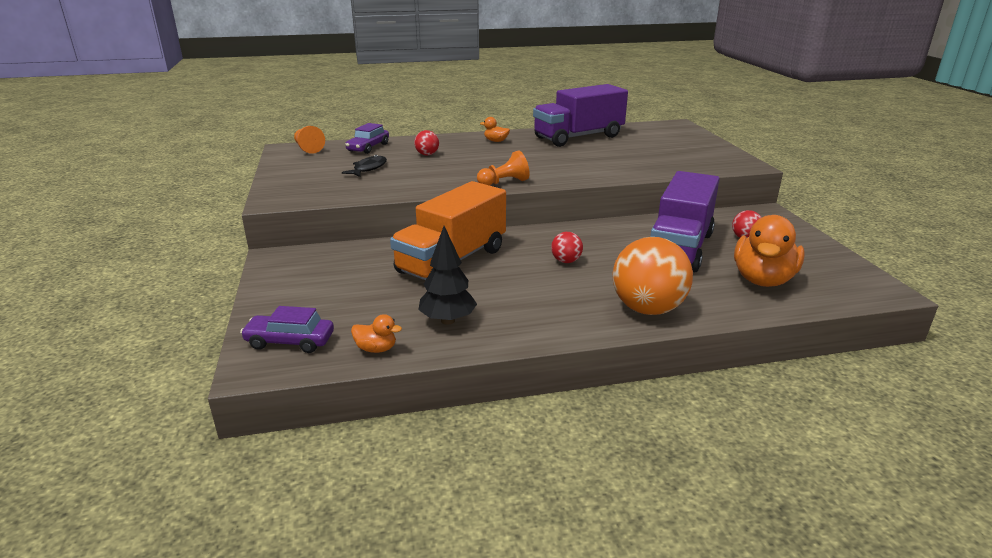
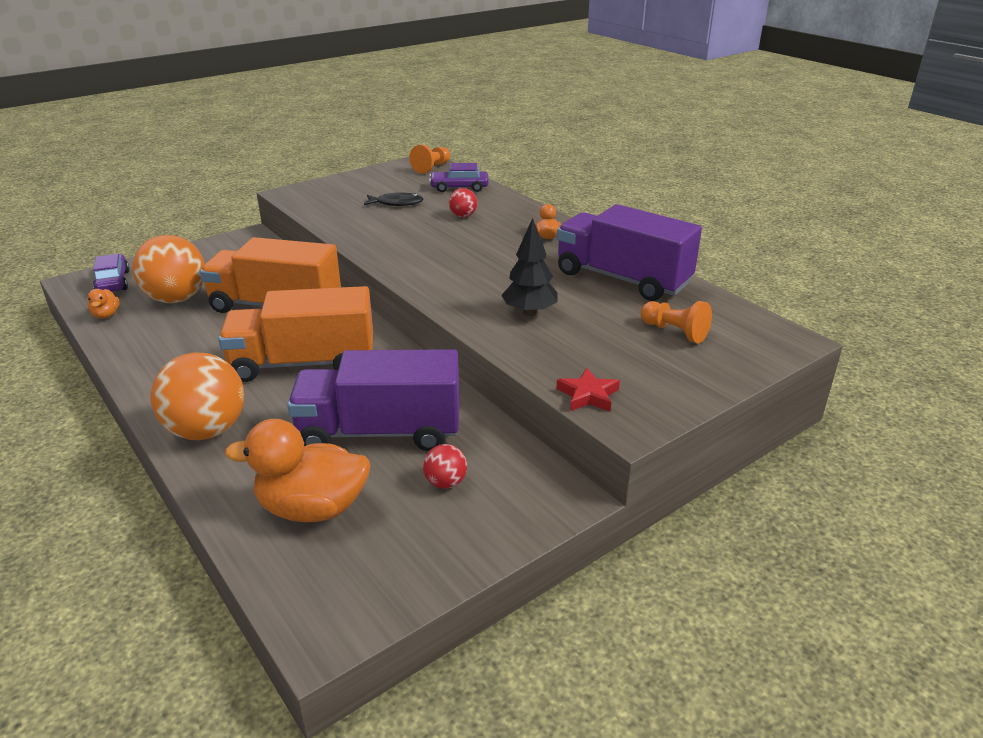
camera: 65 degrees right, 5 degrees up
(382, 306) = (176, 299): none -> orange ball
(447, 320) = (158, 331): black tree -> black tree (529, 312)
(504, 182) = (406, 269): orange pawn -> orange pawn (674, 332)
(566, 261) = (303, 363): red ball -> orange truck
(714, 167) = (588, 395): none -> red star

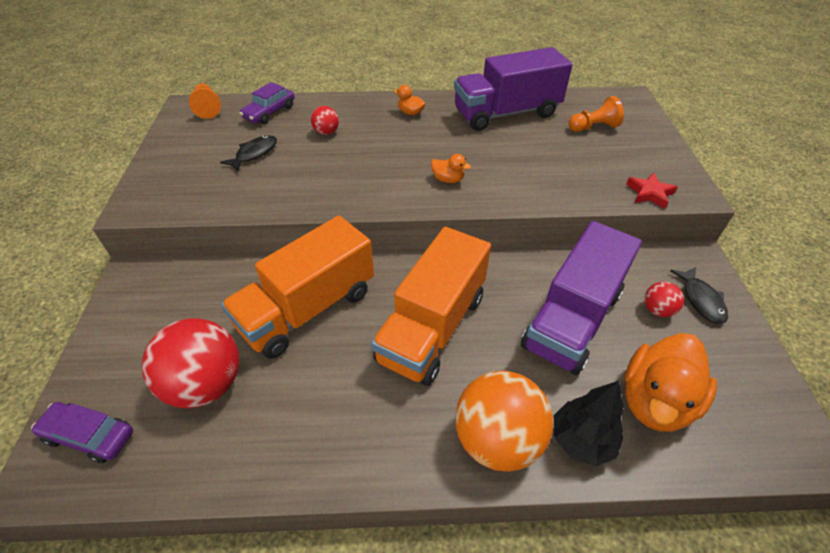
camera: 55 degrees left, 15 degrees up
(106, 315) = (171, 467): orange duck -> orange duck (448, 179)
(176, 299) = (206, 384): orange ball -> red ball
(494, 511) = (701, 300): none -> black fish
(529, 312) = (519, 169): black tree -> black tree (581, 440)

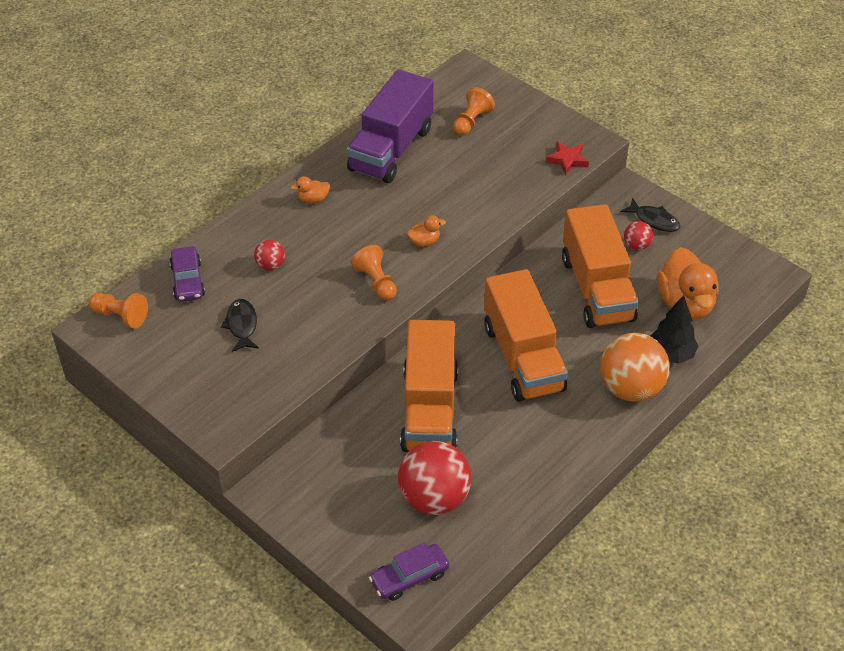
camera: 45 degrees left, 0 degrees up
(374, 183) = (376, 282): none -> orange pawn
(572, 319) = (597, 289): purple truck -> orange truck

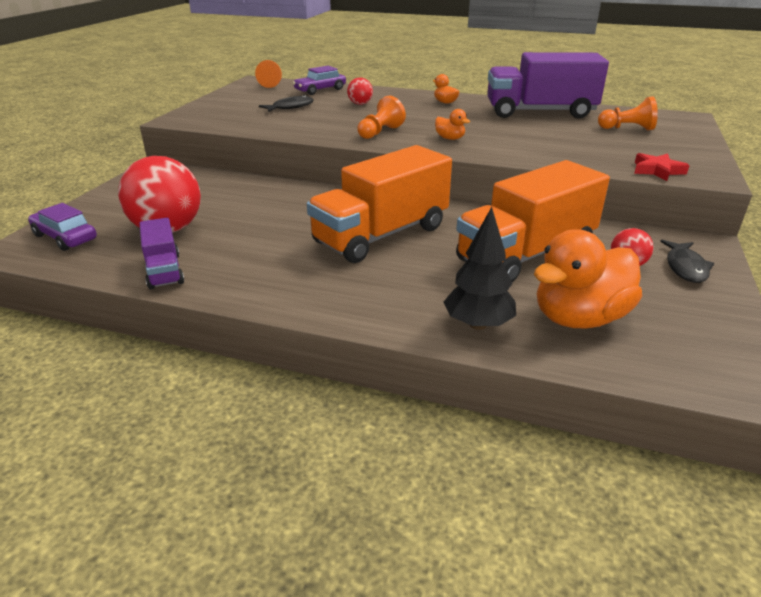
camera: 65 degrees right, 15 degrees down
(429, 409) = (279, 207): orange truck -> none
(513, 510) = (164, 271): none -> purple truck
(630, 388) = (393, 306): orange ball -> none

